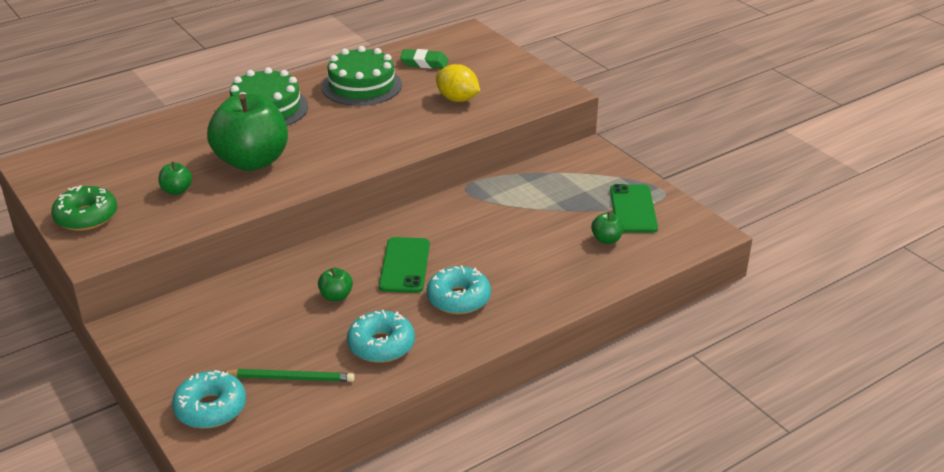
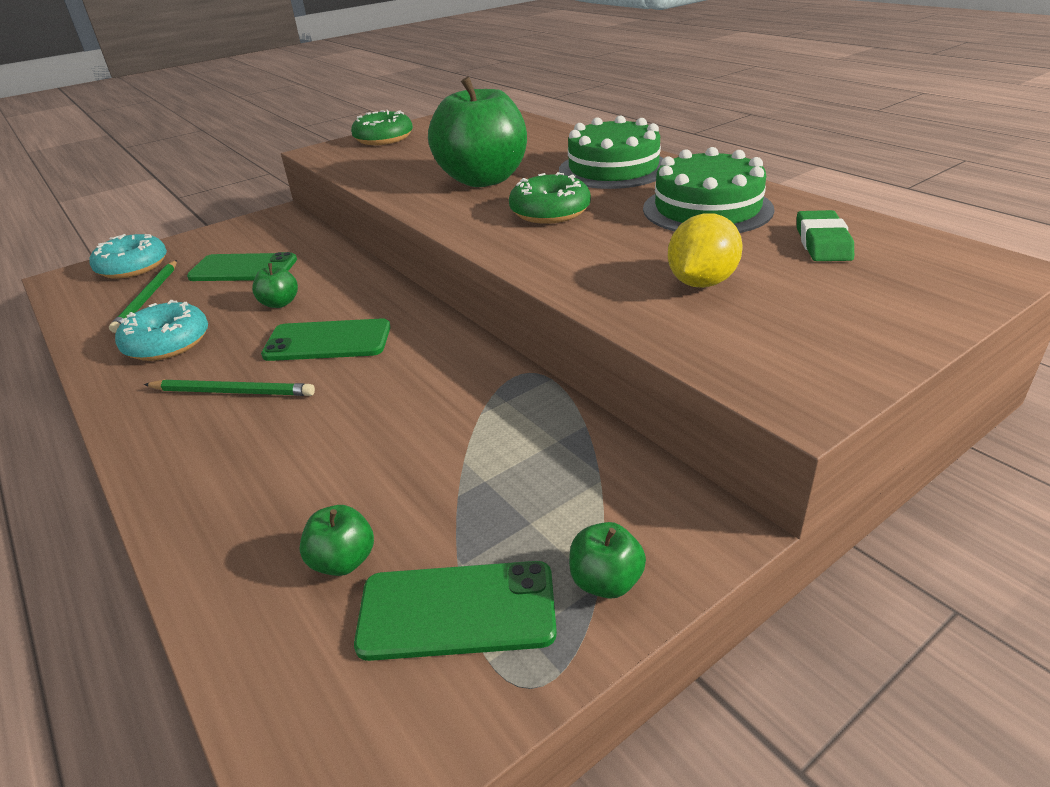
camera: 90 degrees right, 0 degrees up
(177, 191) = (424, 160): green apple -> green apple (606, 581)
(256, 329) = (243, 269): none -> green phone
(336, 136) = (550, 212): none -> green donut
(458, 298) = (232, 392): turquoise donut -> green pencil

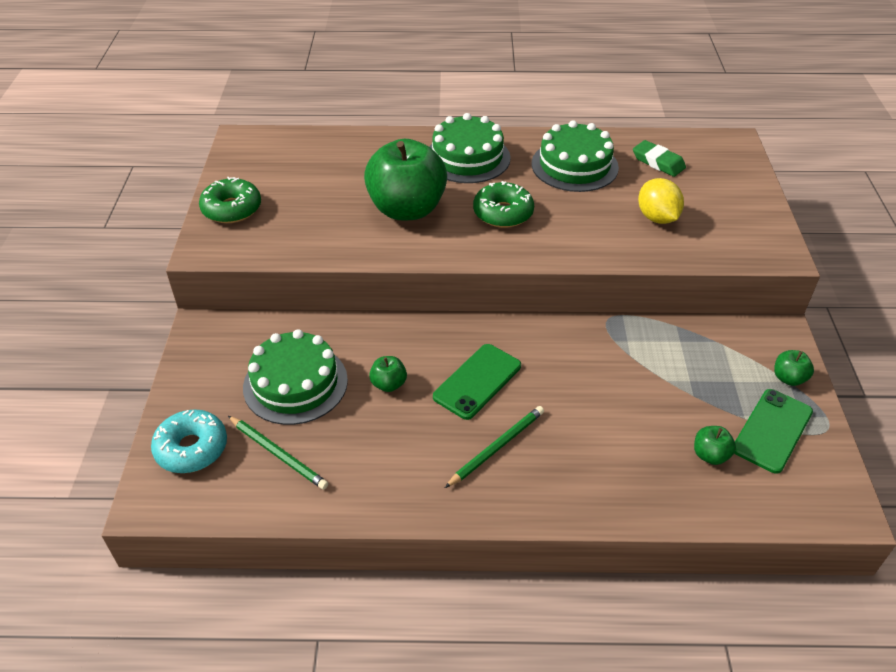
camera: 55 degrees left, 10 degrees up
(167, 343) = (382, 462): turquoise donut -> none
(243, 269) = (295, 383): green phone -> green cake

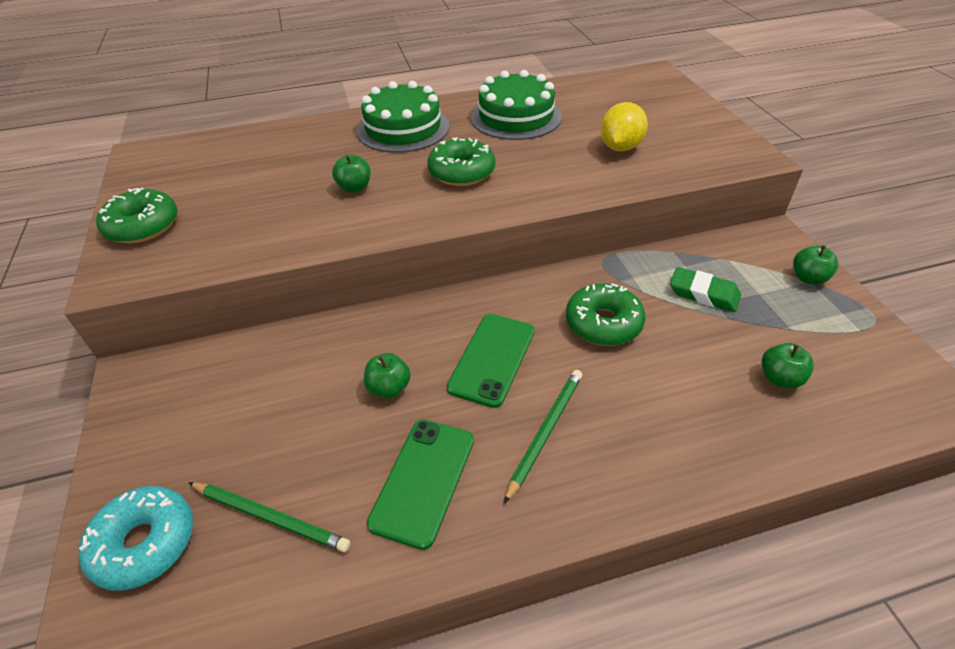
camera: 15 degrees left, 0 degrees up
(295, 383) = (271, 416): green cake -> none
(407, 209) = (354, 188): green apple -> green apple, size x0.41
(582, 374) = (603, 323): none -> green donut
(657, 218) = (620, 147): yellow lemon -> yellow lemon turned 60 degrees clockwise
(658, 162) = (595, 100): green eraser -> green eraser (703, 294)
(772, 430) = (825, 335): green phone -> green phone (423, 480)

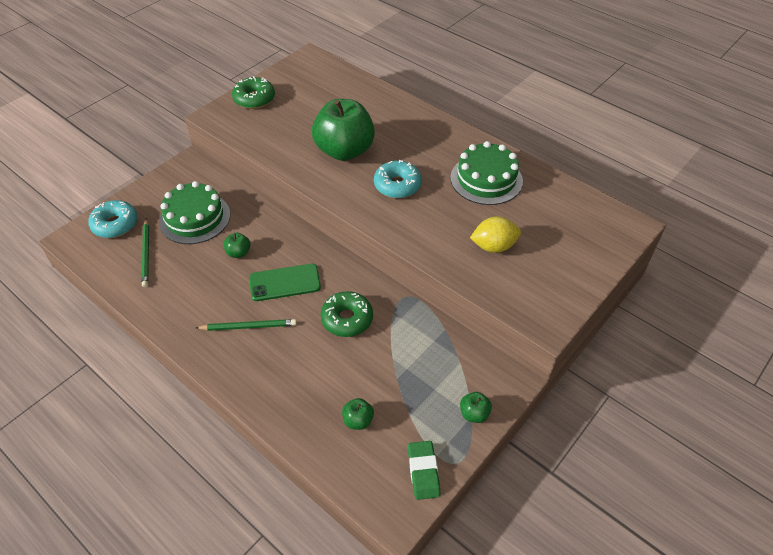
camera: 55 degrees right, 5 degrees up
(354, 188) = (344, 151): green apple -> green apple, size x2.46
(403, 128) = (423, 136): green cake -> green cake (195, 218)
(423, 480) = (193, 294): green phone -> none
(461, 172) = (397, 185): green donut -> turquoise donut
(703, 294) = (412, 359): green eraser -> green eraser (423, 471)

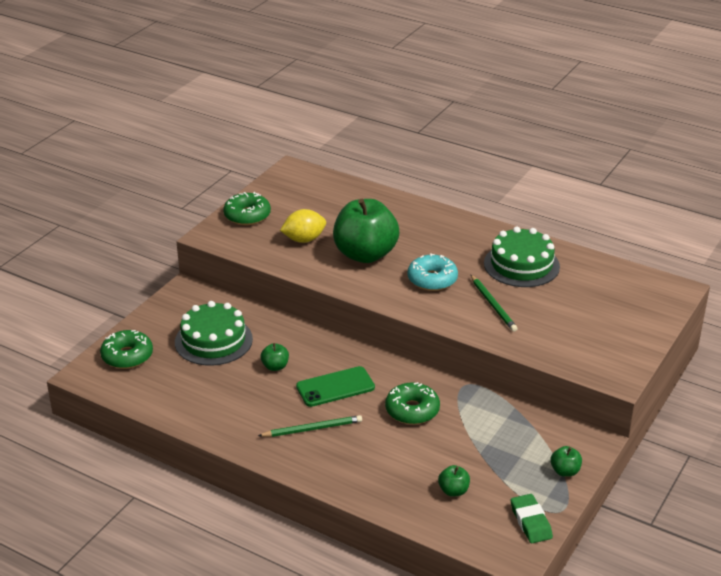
camera: 10 degrees left, 15 degrees down
(115, 224) = (127, 356): turquoise donut -> green donut
(146, 254) = (174, 378): green pencil -> green pencil (493, 305)
(493, 246) = (547, 321): yellow lemon -> yellow lemon (304, 239)

